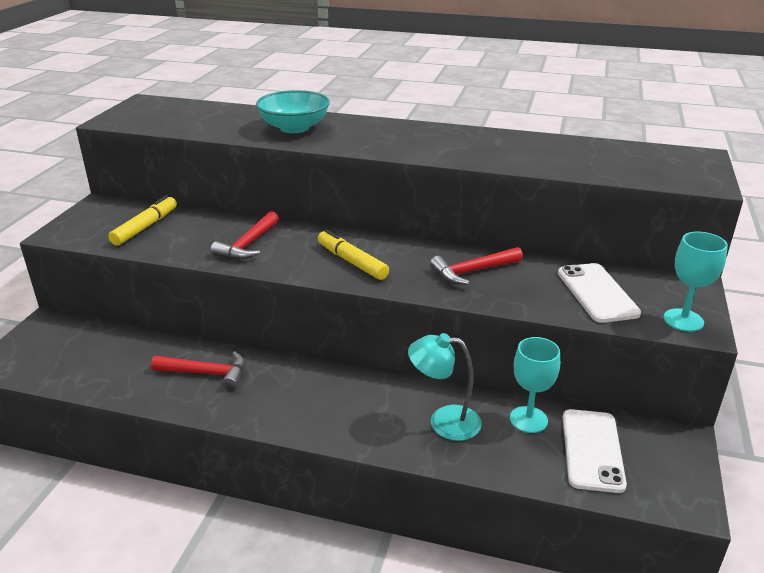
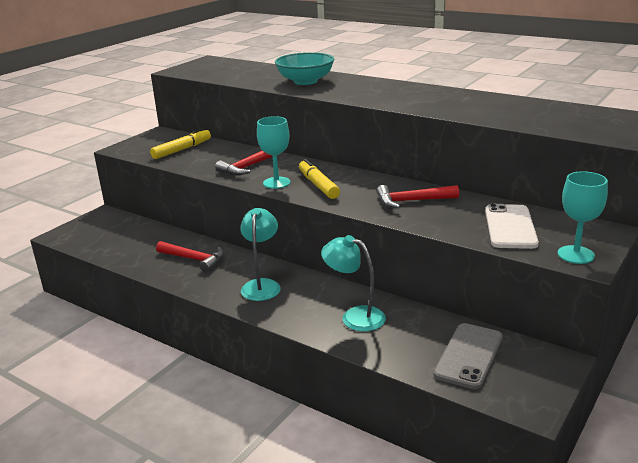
camera: 20 degrees right, 5 degrees down
(312, 397) = (262, 285): none -> turquoise lamp
(528, 419) = (427, 326): turquoise goblet -> turquoise goblet (276, 183)
(592, 450) = (468, 356): white phone -> grey phone

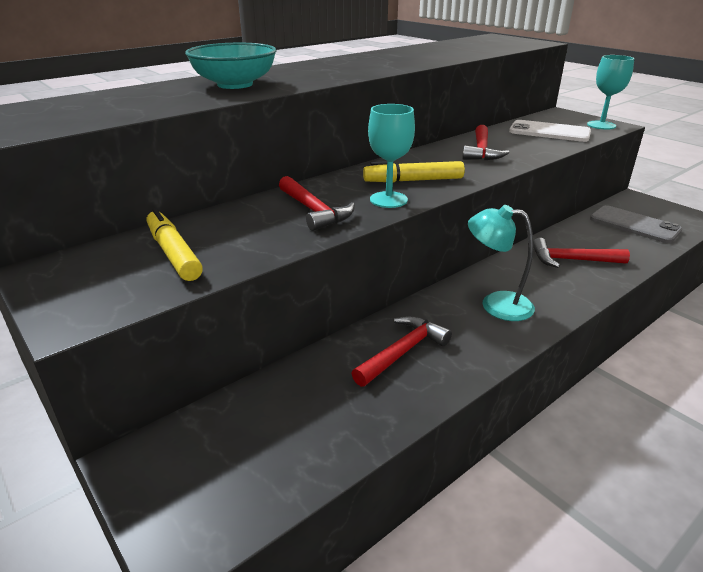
camera: 75 degrees left, 5 degrees up
(355, 316) = (572, 260): turquoise lamp -> red hammer

